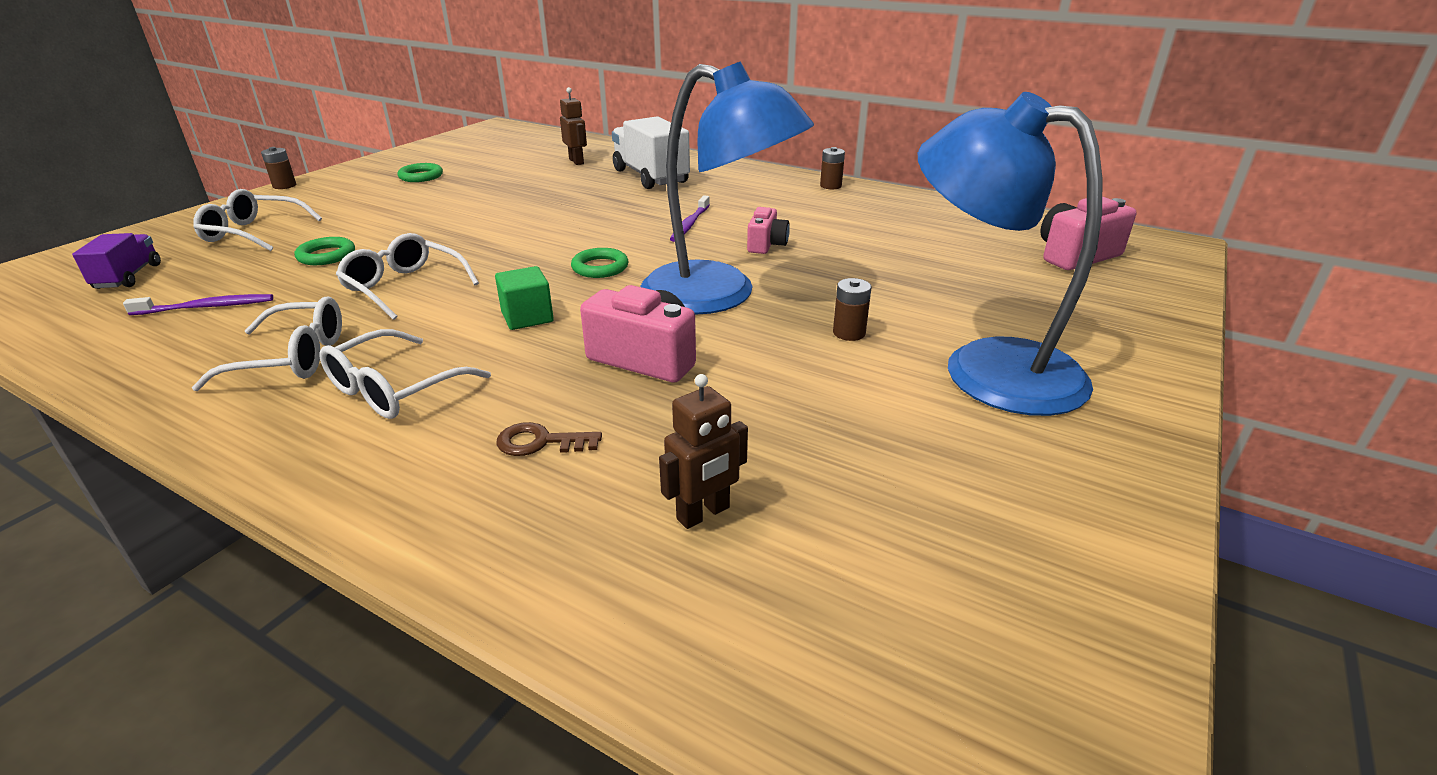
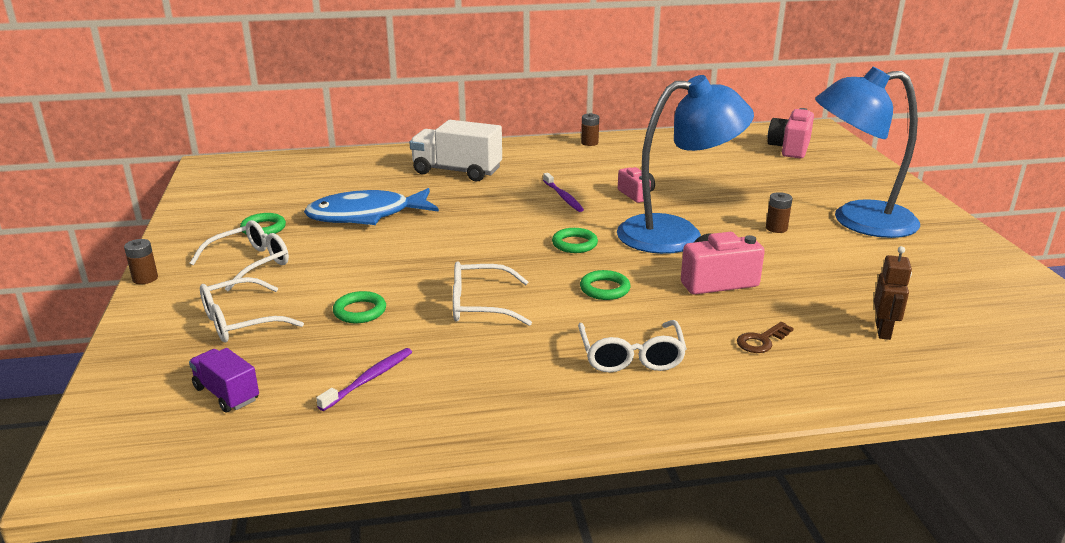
camera: 40 degrees left, 5 degrees down
(293, 358) = (526, 373): white glasses -> white glasses (250, 263)
(503, 189) = (366, 216): none -> blue fish
(527, 317) = (604, 289): green cube -> green ring
(576, 161) = (369, 176): brown robot -> none

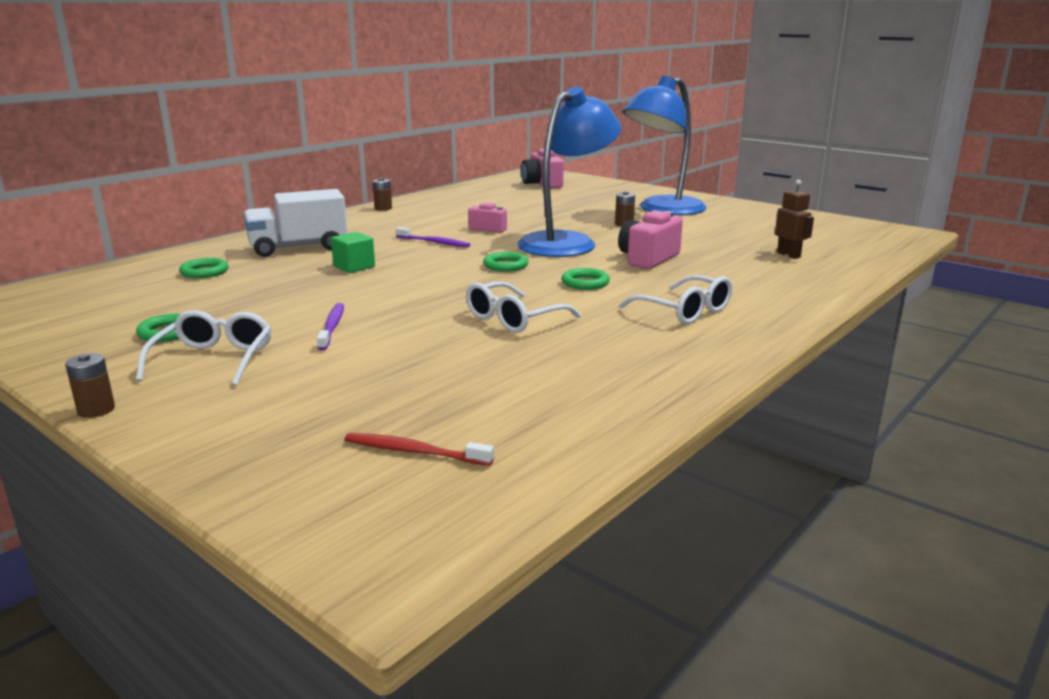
camera: 40 degrees left, 5 degrees down
(226, 394) = (414, 451): purple truck -> red toothbrush
(240, 322) = (305, 401): white glasses -> none
(360, 311) = (415, 355): green ring -> green ring (204, 272)
(366, 216) = (271, 295): blue fish -> none
(369, 379) = (526, 391): purple toothbrush -> purple toothbrush (332, 327)
(462, 205) = (354, 267): none -> green cube
(761, 341) = (739, 279): brown key -> none

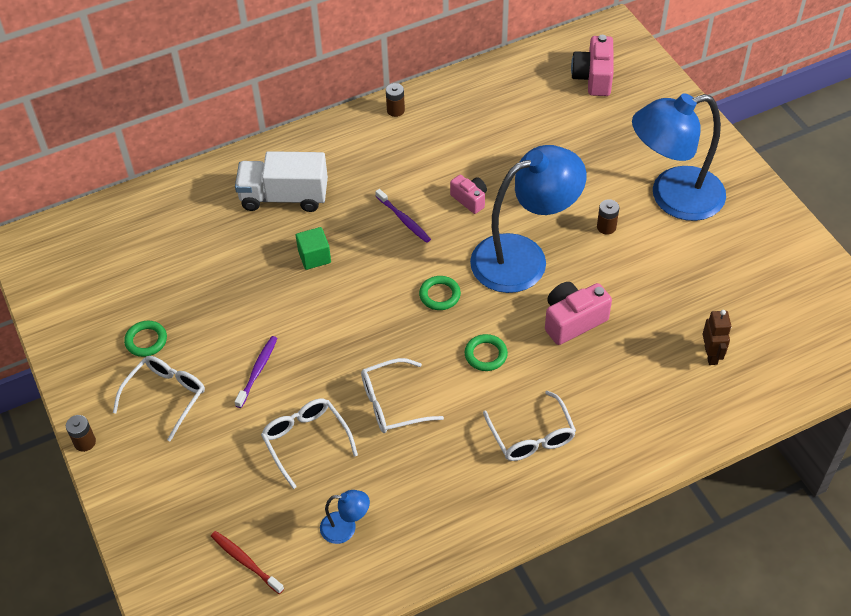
camera: 25 degrees right, 30 degrees up
(204, 272) = (196, 230): green ring -> none
(429, 355) = (305, 441): none -> white glasses
(536, 399) = (346, 528): none -> blue lamp

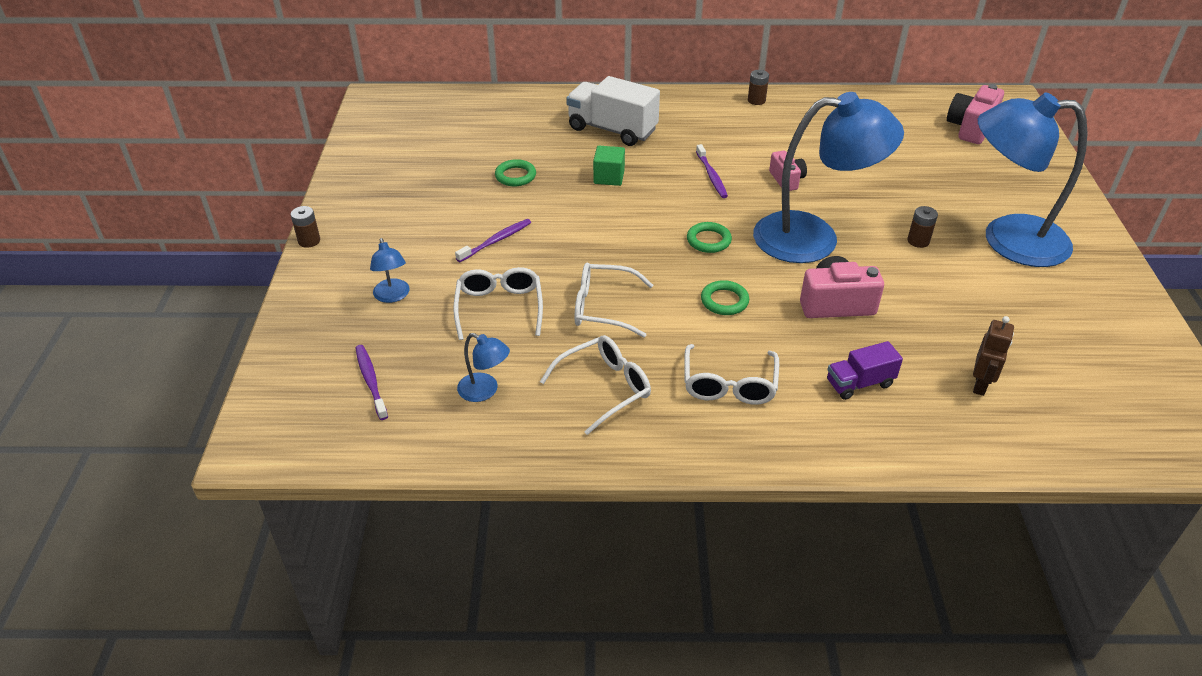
camera: 25 degrees right, 10 degrees down
(146, 341) = (417, 189): green ring -> green ring (515, 176)
(166, 396) = (402, 232): white glasses -> white glasses (605, 388)
(205, 469) = (393, 296): none -> blue lamp
(245, 561) = (371, 381): red toothbrush -> purple toothbrush
(626, 392) = (859, 383): none -> purple truck

